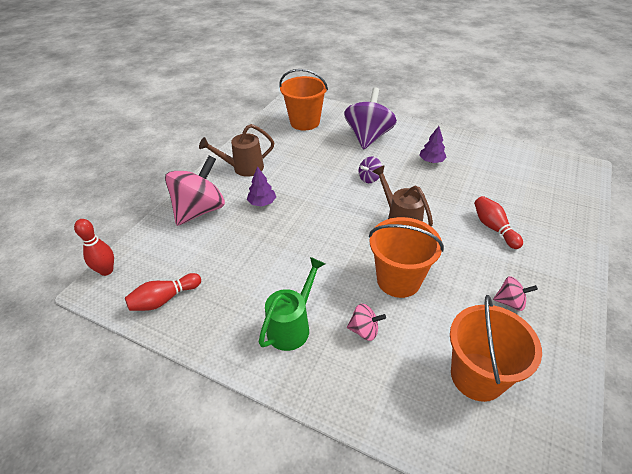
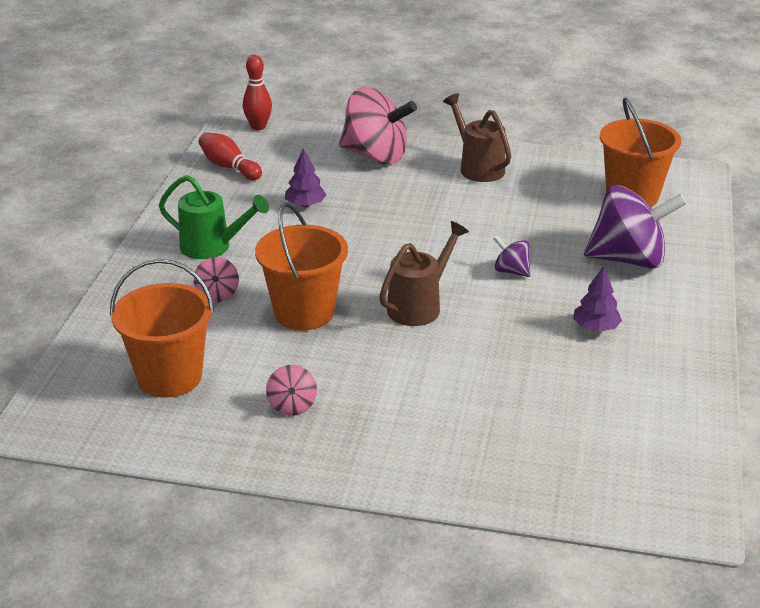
camera: 75 degrees right, 10 degrees down
(262, 202) = (410, 194): purple tree -> purple tree (305, 205)
(493, 228) = (444, 394): red bowling pin -> none

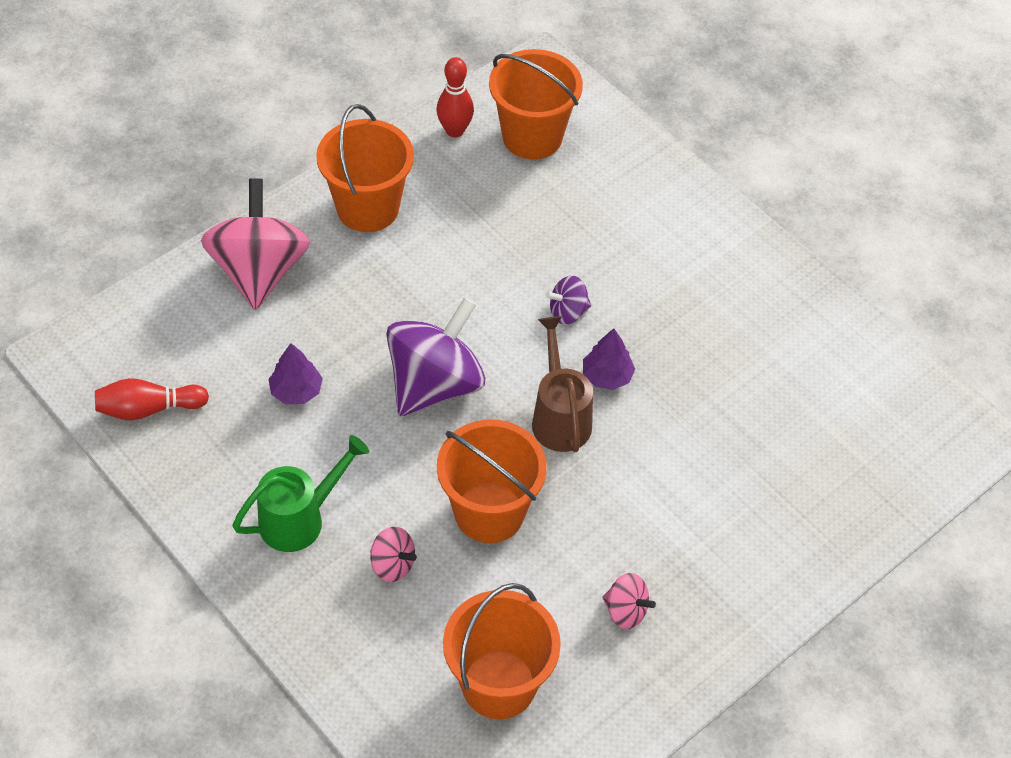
camera: 55 degrees left, 20 degrees up
(258, 127) = (86, 330): red bowling pin -> red bowling pin (455, 130)
(376, 155) = (259, 271): pink spinning top -> pink spinning top turned 60 degrees counterclockwise
(478, 167) = (367, 208): brown watering can -> orange bucket
(595, 328) = (703, 316): purple tree -> purple tree (607, 376)
(629, 259) = (627, 218): purple spinning top -> purple spinning top (435, 384)

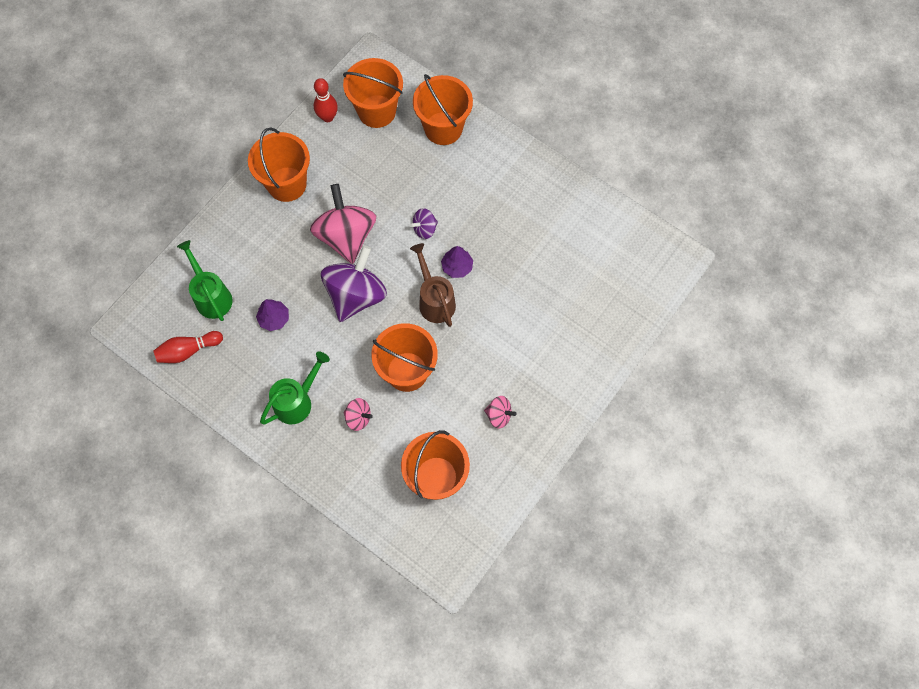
camera: 10 degrees left, 15 degrees up
(207, 339) = (211, 296): none -> green watering can
(259, 271) = (231, 243): pink spinning top -> pink spinning top (346, 236)
(630, 179) = (443, 128): none -> orange bucket

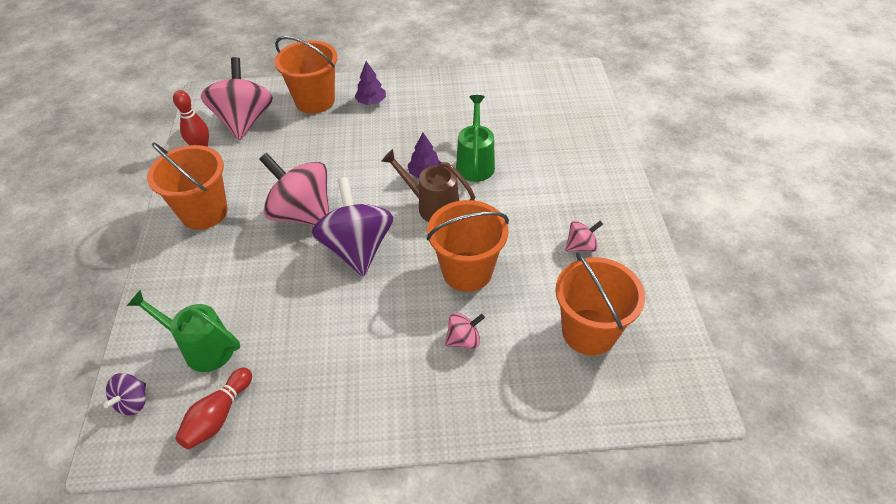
camera: 40 degrees left, 20 degrees down
(274, 318) = (292, 320): purple tree -> purple tree (371, 102)
(297, 401) = (388, 372): green watering can -> green watering can (475, 163)
(377, 111) = (244, 121): orange bucket -> pink spinning top
(424, 229) = (369, 167): purple spinning top -> purple spinning top (133, 402)

